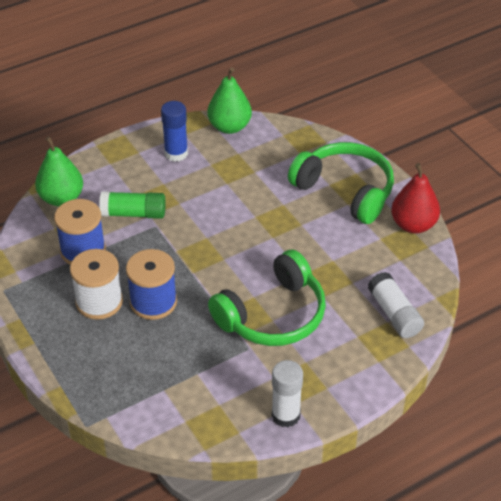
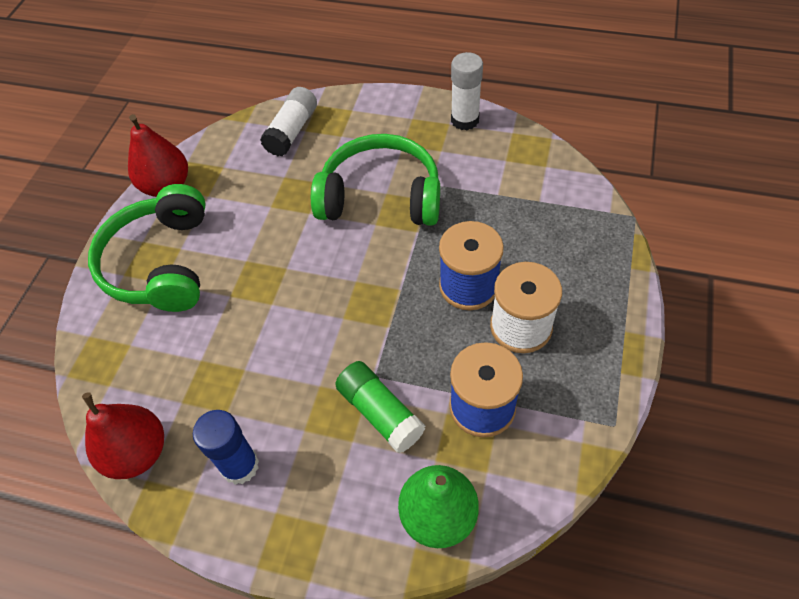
camera: 130 degrees left, 10 degrees up
(229, 127) = (137, 453): green pear -> red pear

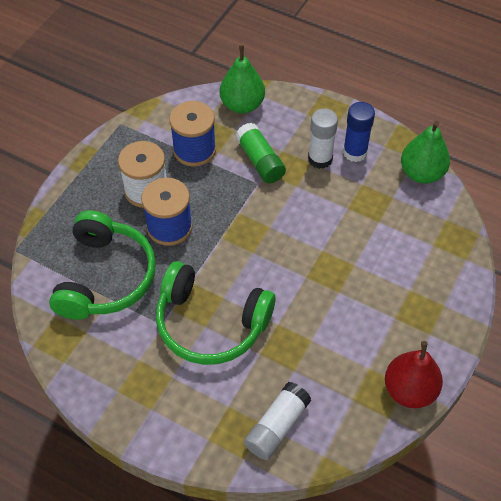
camera: 170 degrees left, 0 degrees up
(137, 453) = (421, 173): red pear -> green pear
(161, 263) = (411, 307): green headphones -> green headphones (105, 277)
(465, 120) = (101, 390): white glue stick -> white glue stick (320, 159)

